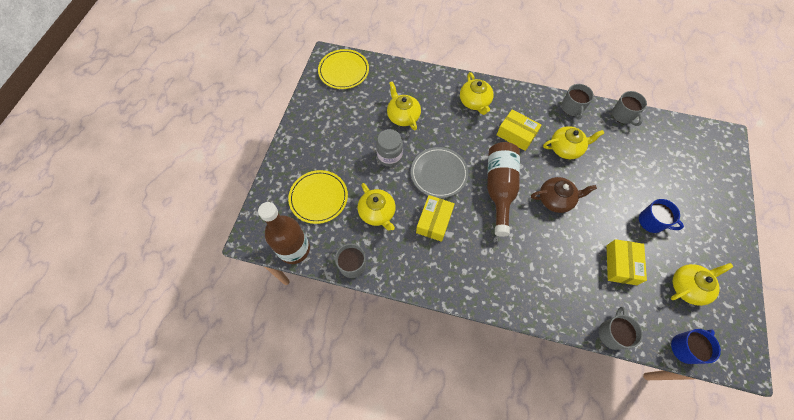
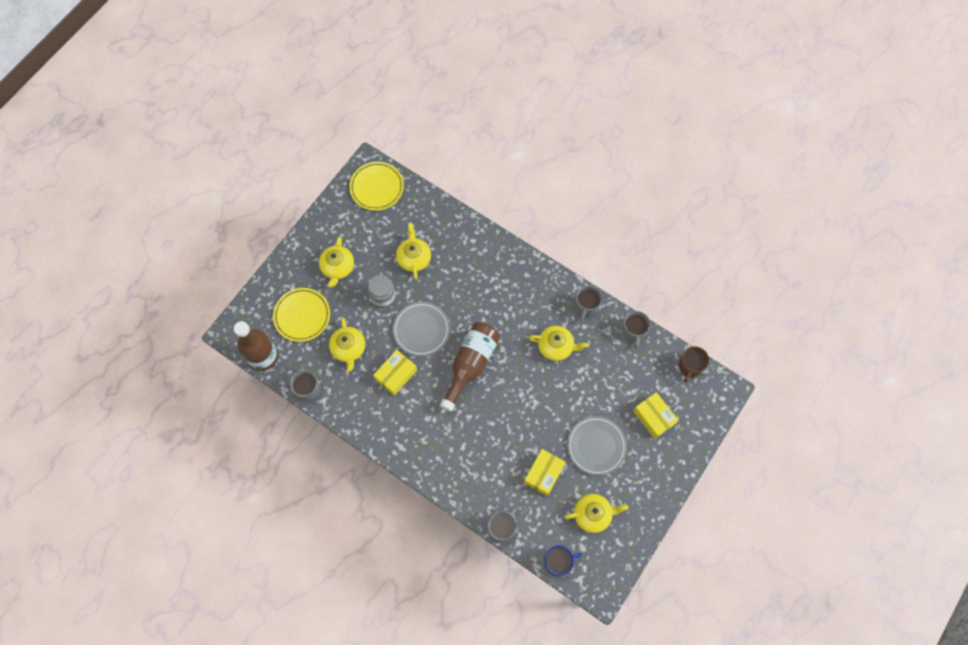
camera: 20 degrees right, 5 degrees up
(475, 102) = (491, 266): yellow teapot -> yellow teapot (338, 267)
(516, 134) = (515, 315): yellow box -> yellow box (654, 417)
(556, 199) = (518, 393): brown teapot -> none
(652, 222) = (596, 446): blue mug -> grey plate
(686, 127) = (690, 366): none -> brown mug

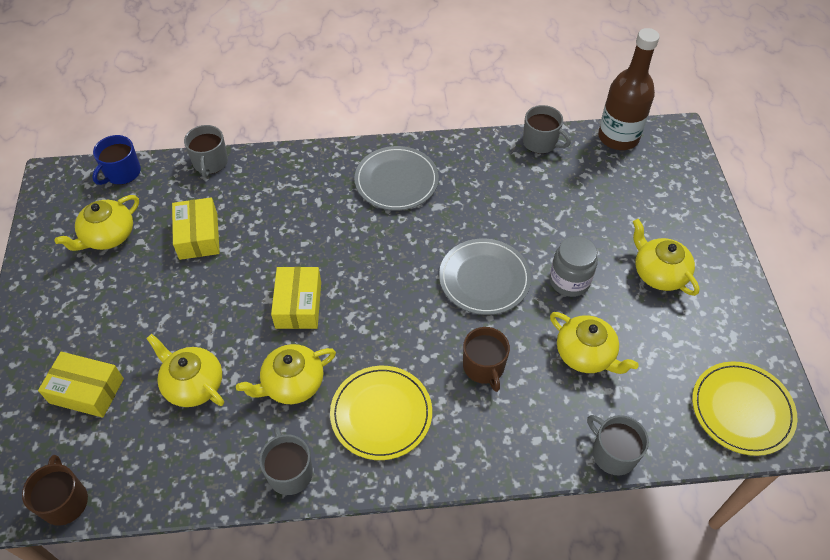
camera: 140 degrees right, 15 degrees down
(302, 315) = (631, 198): yellow plate -> yellow plate (381, 414)
(349, 348) = (543, 203): yellow teapot -> yellow teapot (193, 384)
(396, 375) = (463, 215): yellow box -> yellow box (298, 305)
(464, 287) = (484, 367): none -> brown mug
(470, 365) = (386, 284): brown bottle -> none
(596, 446) = (150, 305): grey plate -> grey plate (396, 181)
(633, 331) = (189, 488): grey mug -> grey mug (613, 453)

